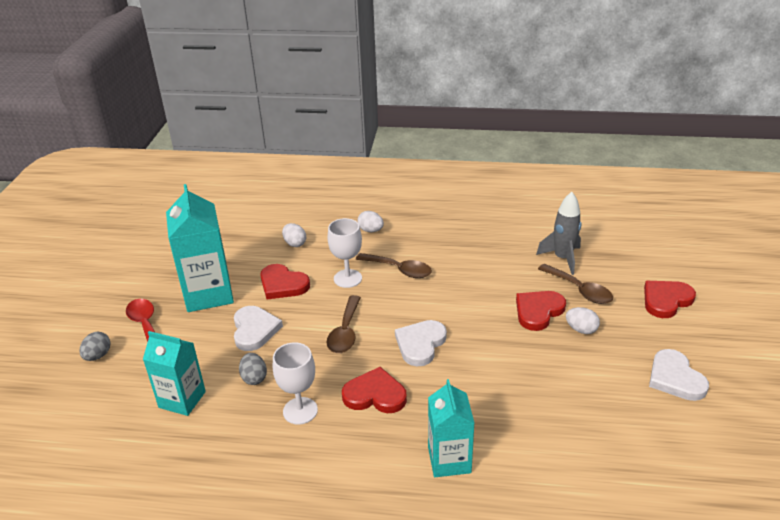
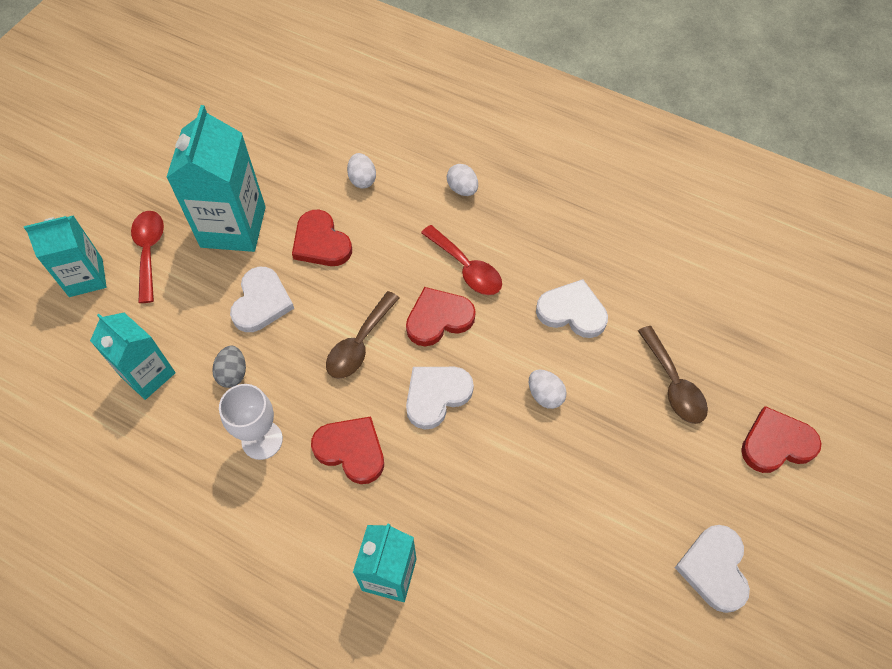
camera: 20 degrees right, 25 degrees up
(98, 356) = (86, 277): grey egg -> turquoise carton
(347, 278) = (399, 260): white goblet -> none
(399, 270) = (466, 268): brown spoon -> red spoon
(487, 272) = (572, 311): none -> white heart
(538, 311) = (602, 399): red heart -> red heart (438, 318)
(562, 258) = (680, 323): grey rocket -> none
(581, 329) = (640, 448): white egg -> white egg (545, 395)

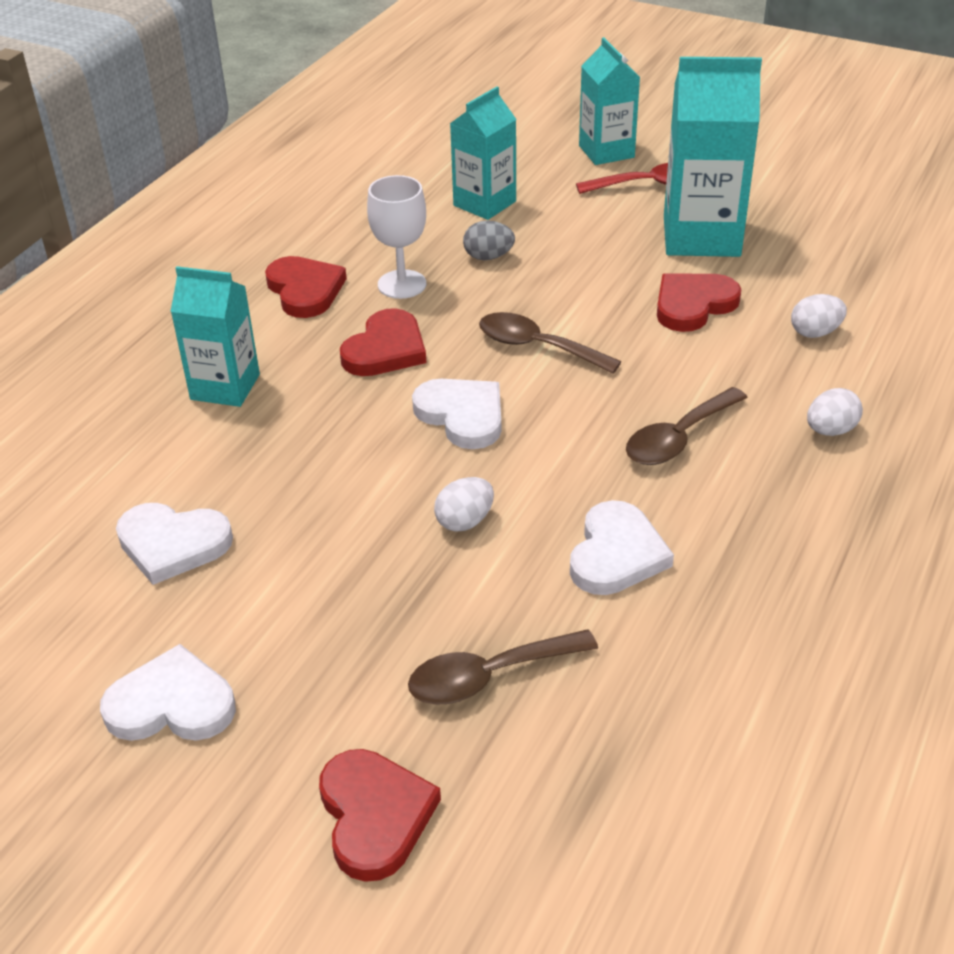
camera: 90 degrees right, 20 degrees down
(261, 302) = (590, 267): white heart -> white heart (173, 544)
(438, 318) = (585, 413): red heart -> red heart (305, 290)
(466, 268) = (678, 438): red spoon -> brown spoon

